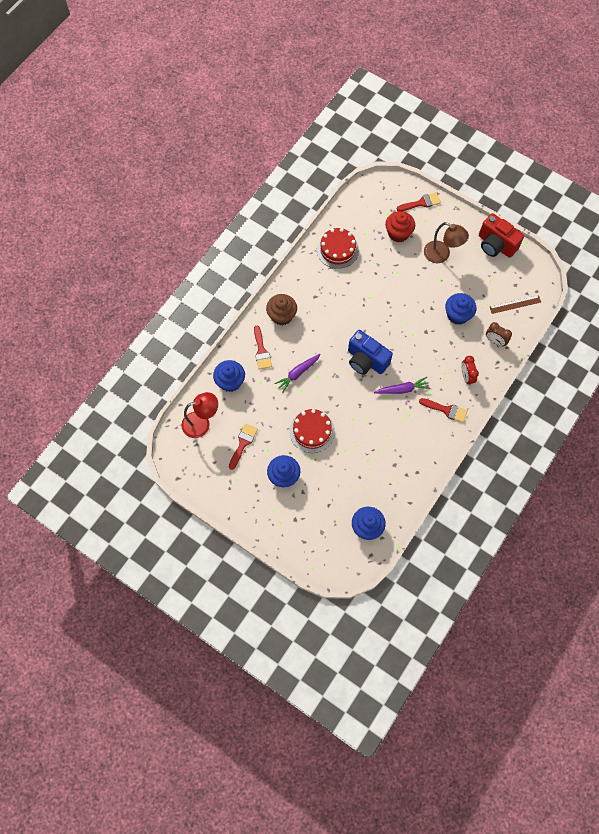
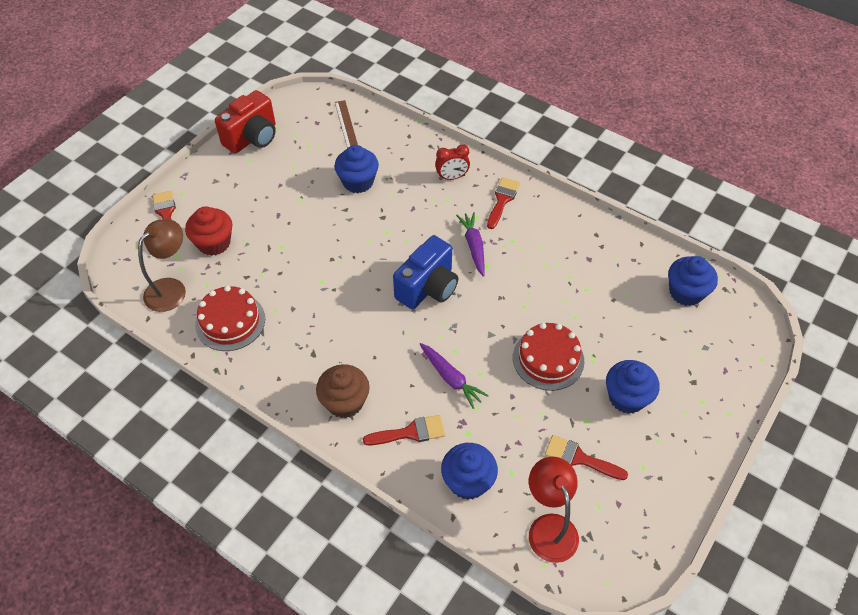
camera: 90 degrees left, 15 degrees down
(441, 255) = (260, 195): brown lamp -> brown lamp (171, 288)
(495, 341) = (399, 146): brown clock -> none

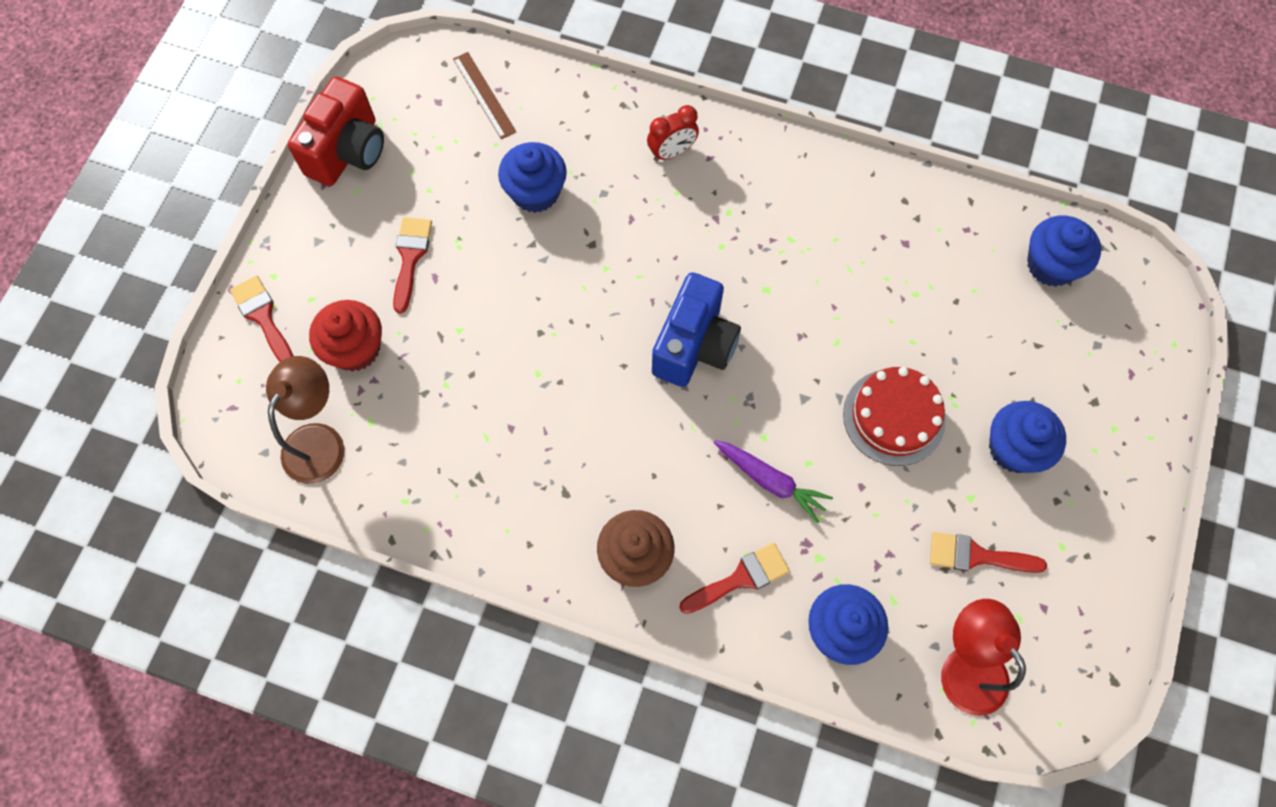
camera: 15 degrees left, 15 degrees up
(230, 321) = (427, 472): red cake -> none
(473, 246) = (738, 262): purple carrot -> none
(502, 200) = (756, 174): red brush -> red brush (410, 257)

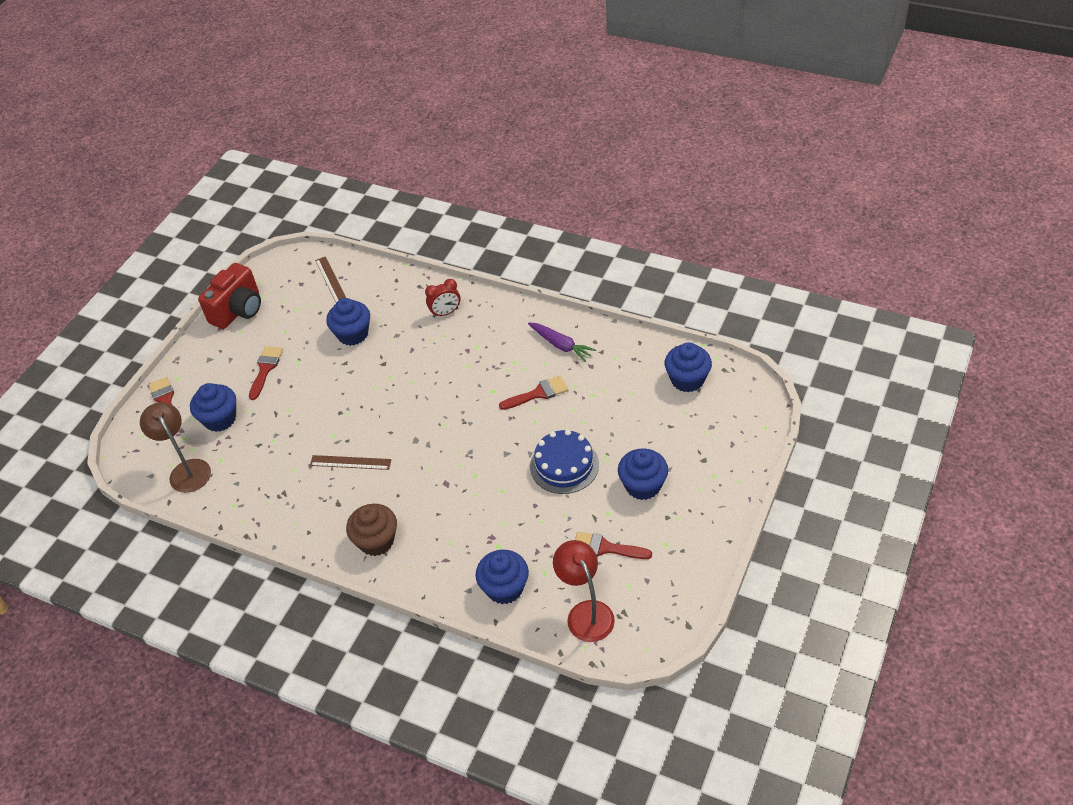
camera: 10 degrees right, 20 degrees down
(319, 440) = (186, 469): brown lamp -> brown lamp turned 60 degrees counterclockwise
(355, 348) = (220, 419): red cupcake -> blue cupcake
(572, 420) = (350, 462): none -> brown ruler
(694, 346) = (439, 422): blue camera -> none
(740, 578) = (443, 556): red brush -> red brush (538, 393)
(770, 481) = (474, 500): purple carrot -> purple carrot (561, 345)
(894, 417) = (564, 465): red cake -> blue cake

